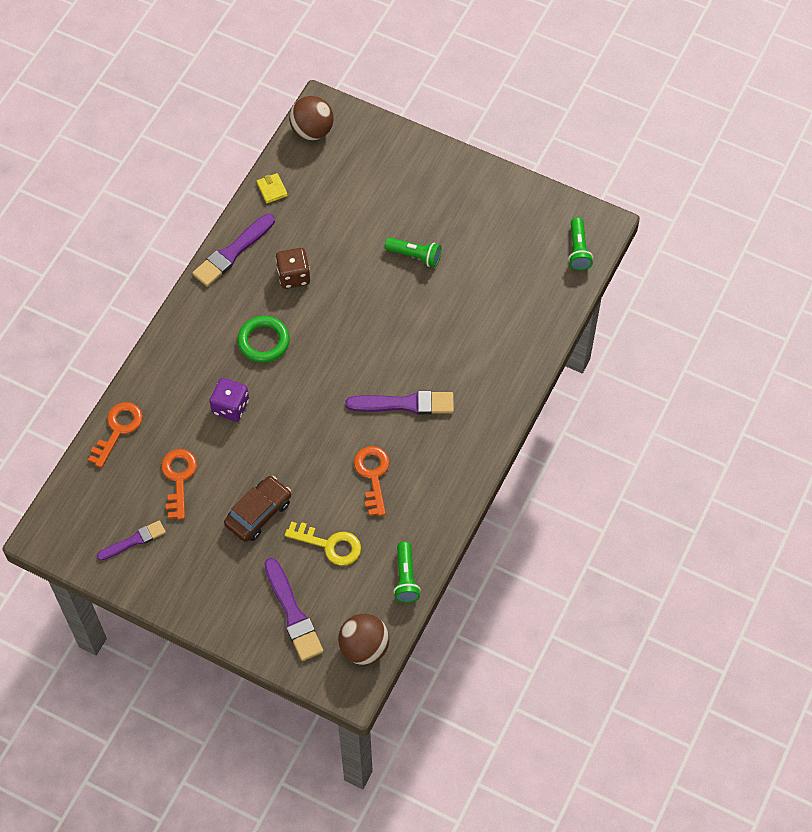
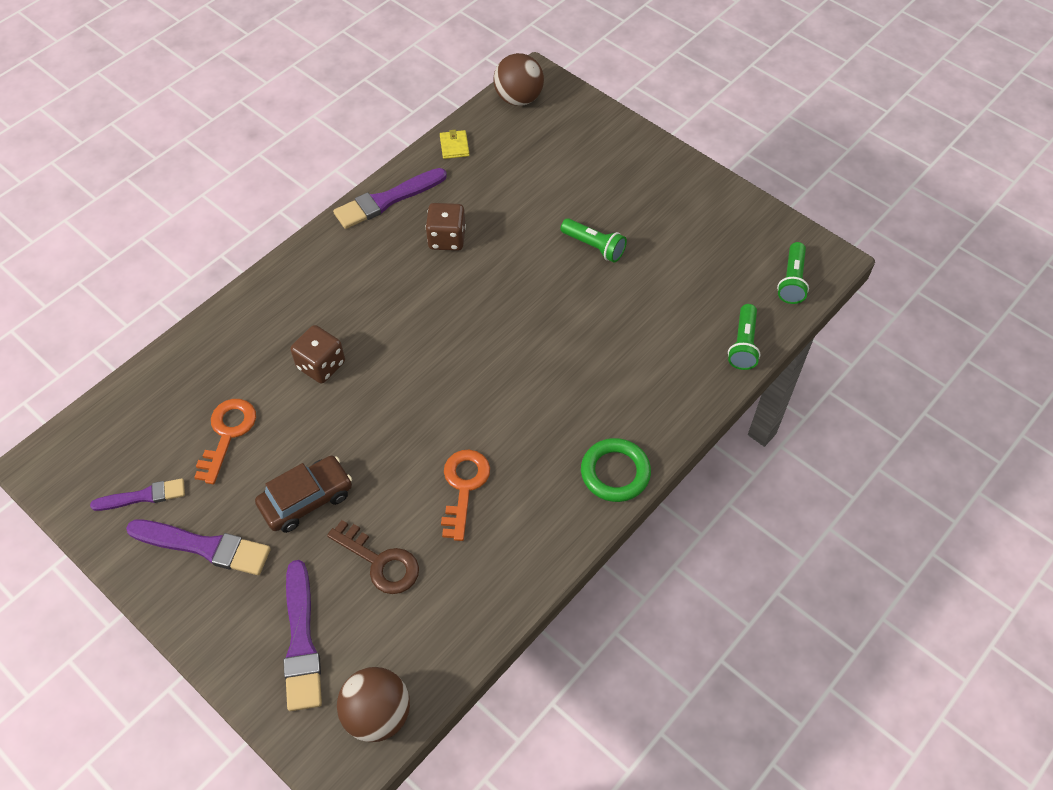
camera: 15 degrees right, 5 degrees down
(118, 430) = (181, 361): orange key -> none
(230, 407) = (321, 365): purple dice -> brown dice
(263, 341) = (387, 301): green ring -> green ring (615, 472)
(329, 545) = (380, 562): yellow key -> brown key
(405, 404) = (531, 410): purple brush -> purple brush (204, 547)
(406, 578) = (463, 631): green flashlight -> green flashlight (743, 345)

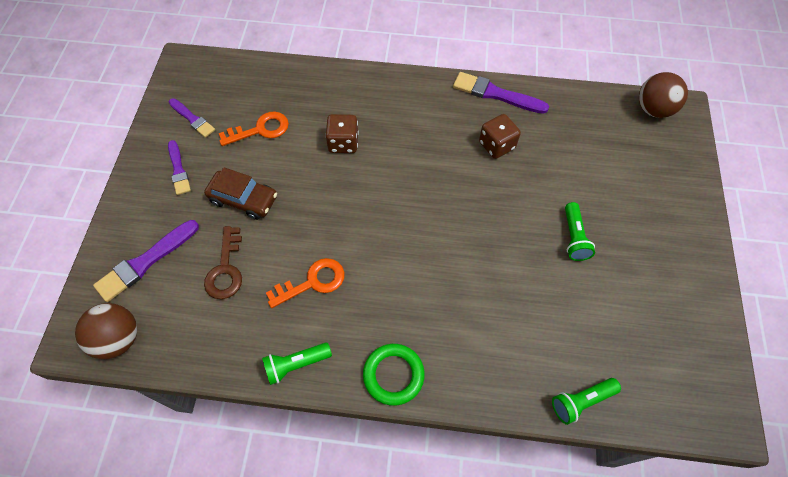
camera: 55 degrees right, 5 degrees up
(204, 547) = (178, 170): purple brush -> purple brush, size x0.64
(454, 146) = (575, 100): yellow wallet -> none
(792, 281) = (677, 403): green flashlight -> green flashlight (296, 364)

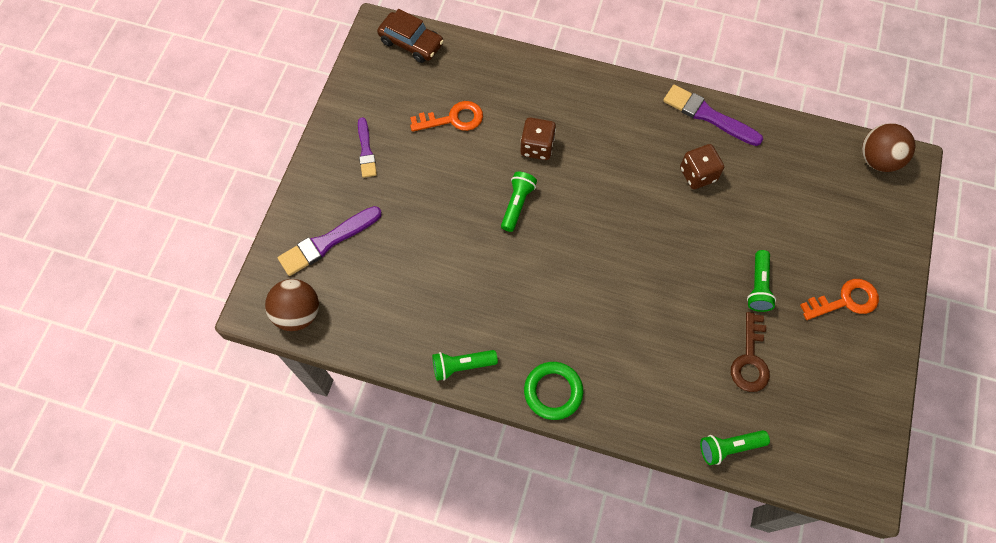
camera: 10 degrees right, 5 degrees up
(192, 119) = (384, 96): purple brush -> none
(225, 269) = (404, 262): brown key -> brown key (750, 359)
(243, 199) = (428, 192): brown car -> brown car (411, 43)
(312, 282) = (487, 289): orange key -> orange key (845, 301)
(331, 197) = (517, 204): none -> green flashlight

